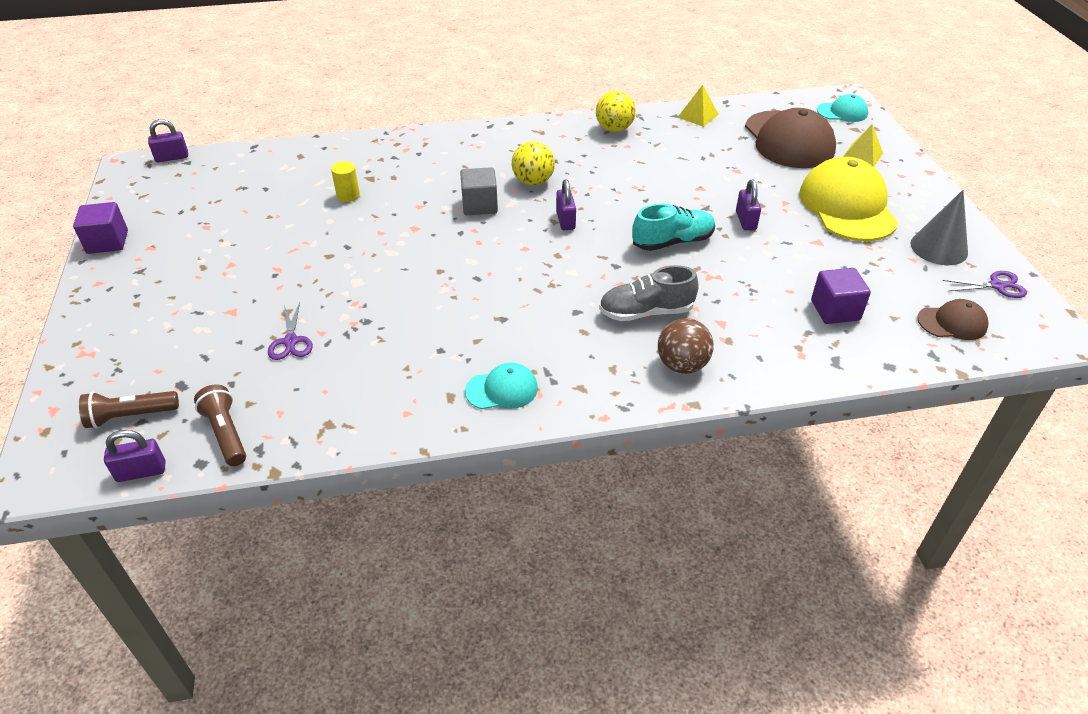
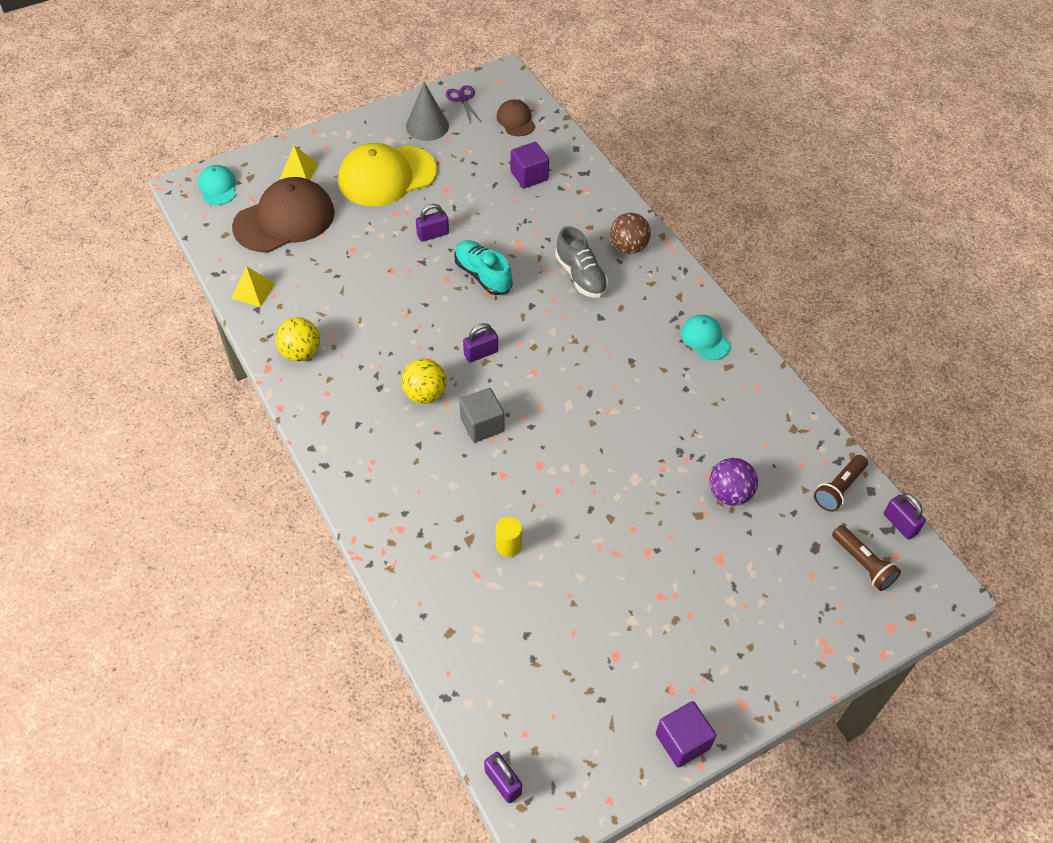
camera: 110 degrees left, 10 degrees up
(291, 341) = (729, 494): purple scissors -> purple ball

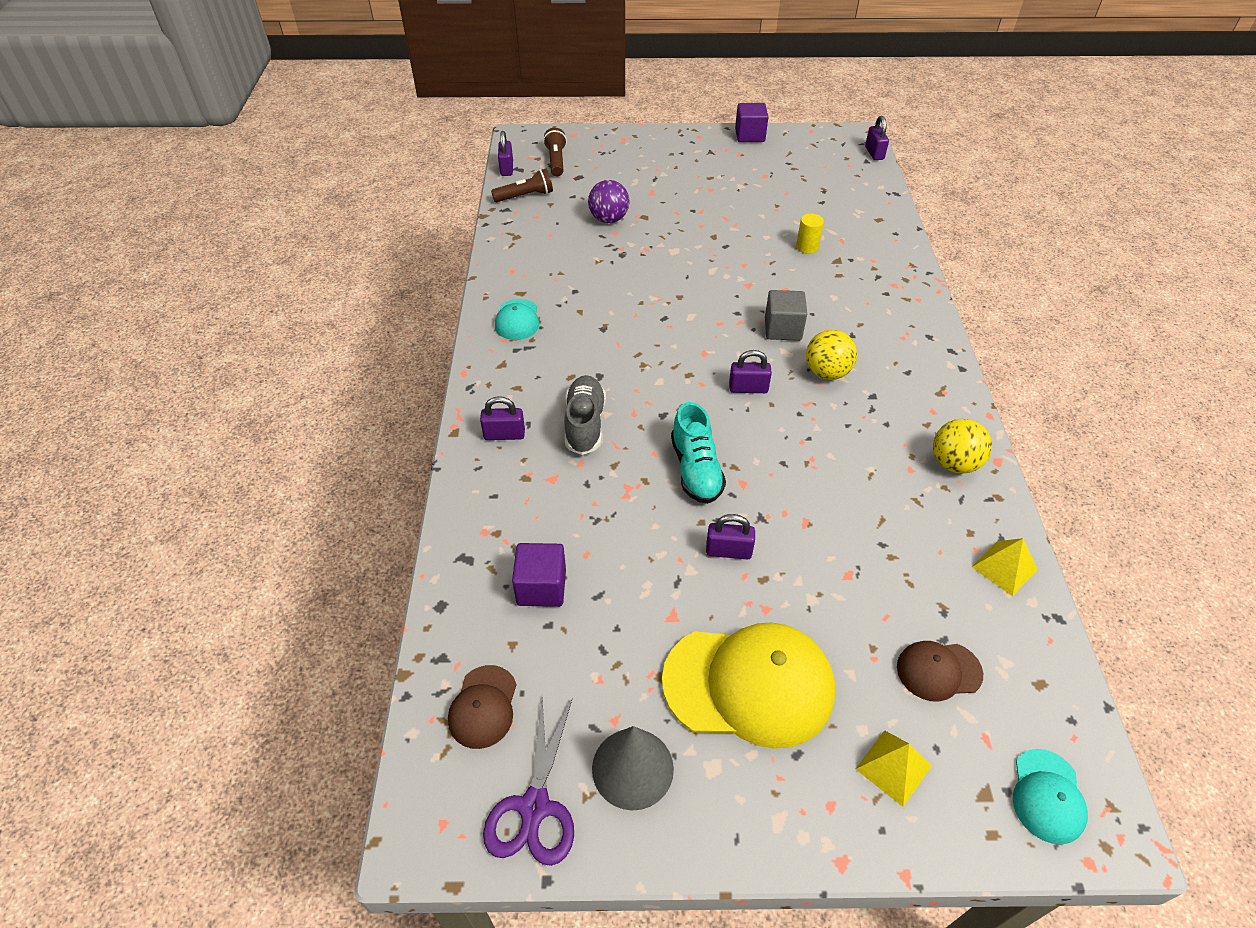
camera: 150 degrees left, 5 degrees down
(284, 219) = (938, 671): brown cap -> brown cap, size x0.50
(463, 99) = (534, 806): purple scissors -> purple scissors, size x1.50
(628, 247) = (504, 434): brown ball -> purple padlock

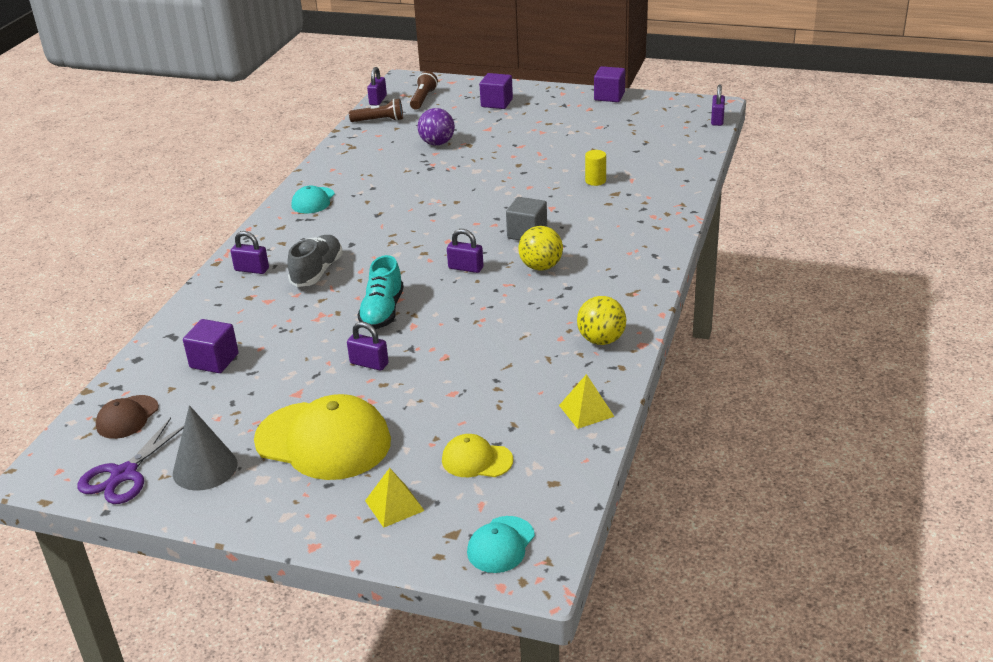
camera: 20 degrees right, 15 degrees down
(639, 157) = (496, 103): none -> purple cube
(938, 671) = (476, 460): brown cap -> yellow cap

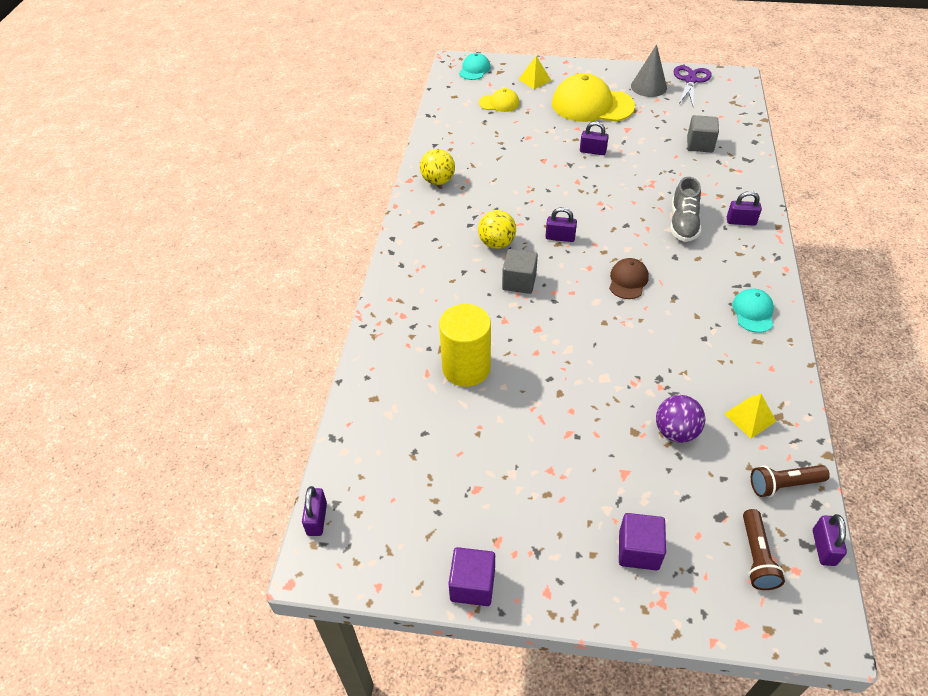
camera: 170 degrees right, 15 degrees up
(127, 417) = (720, 107): brown cap -> brown cap (628, 280)
(214, 361) = (700, 144): purple cube -> grey cube
(382, 312) = (606, 191): turquoise shoe -> none
(586, 410) = (442, 134): yellow pyramid -> yellow pyramid (750, 417)
(595, 181) = (466, 368): yellow cylinder -> yellow cylinder, size x2.12

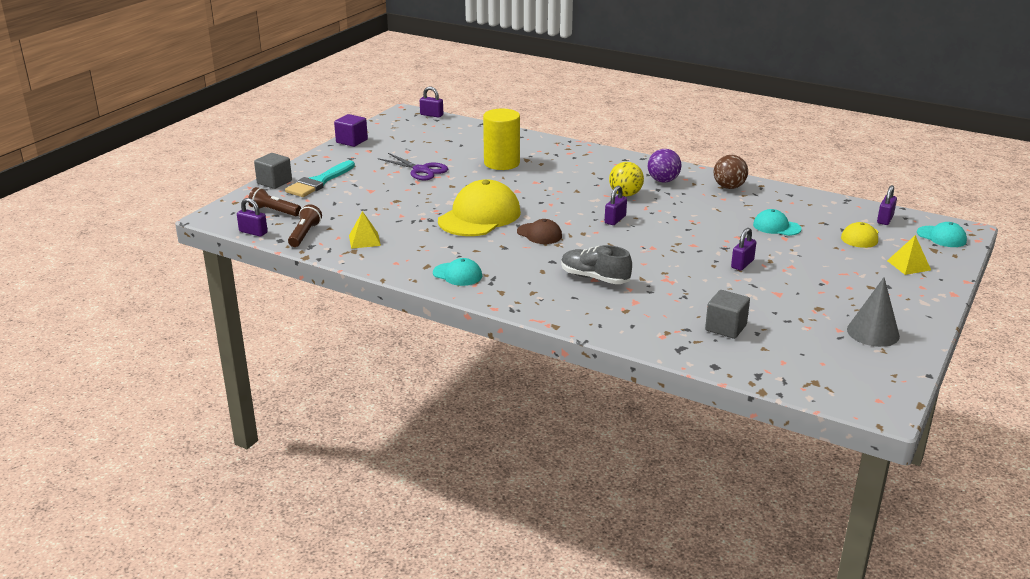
camera: 110 degrees right, 20 degrees down
(438, 181) = (729, 187): yellow ball -> brown ball
(509, 143) = (776, 227): none -> turquoise cap
(519, 282) = (572, 194): grey cube -> grey cube (274, 182)
(592, 105) = (839, 285): yellow cap -> yellow cap (479, 216)
(638, 550) = (319, 182): purple cube -> turquoise brush
(675, 432) = (381, 213): purple ball -> purple ball (663, 181)
(690, 80) = (882, 368): purple scissors -> purple scissors (421, 170)
(741, 221) = (576, 308): purple padlock -> purple padlock (885, 219)

